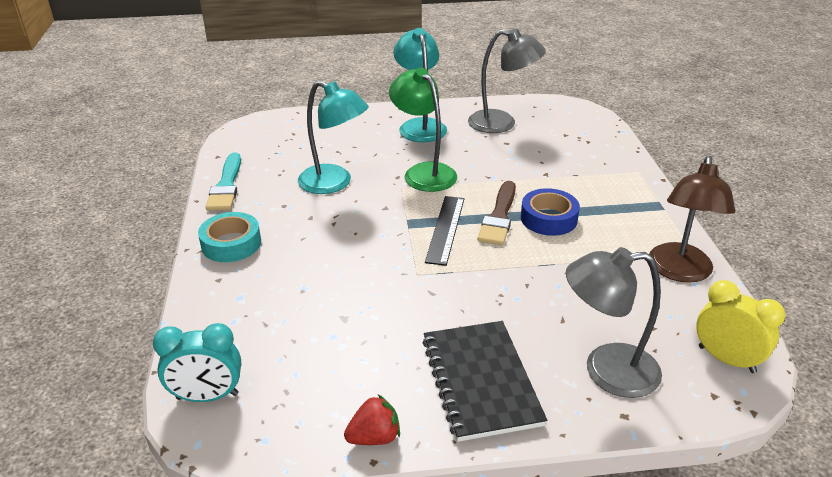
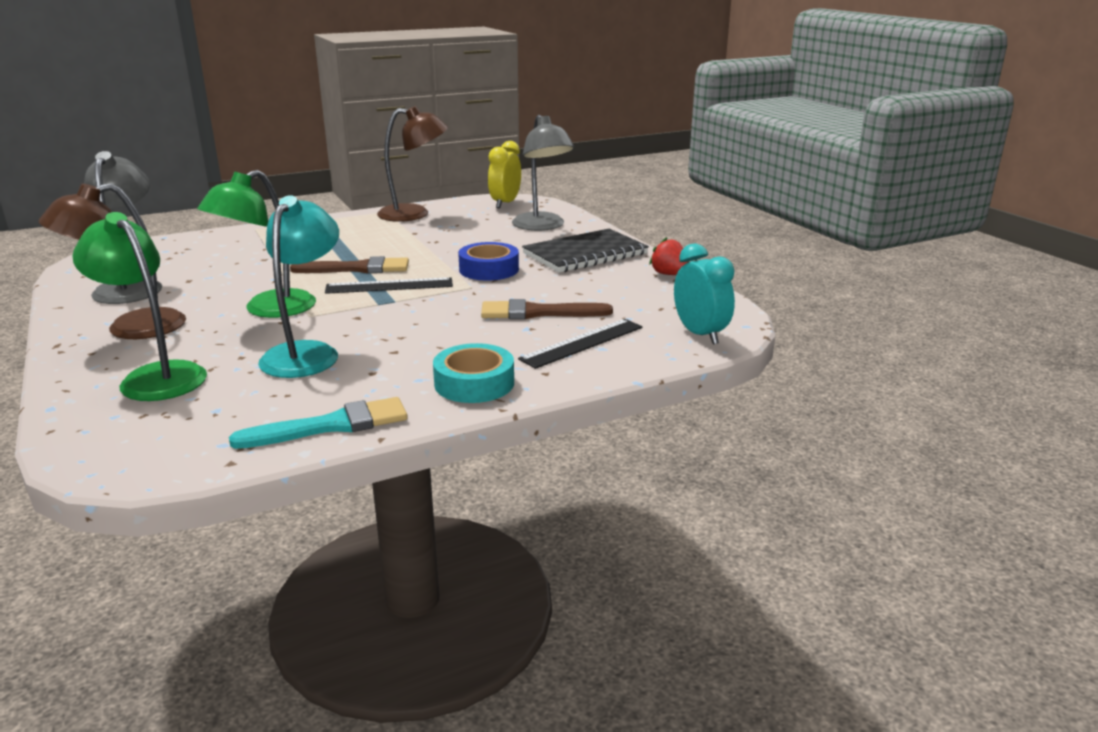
camera: 110 degrees left, 10 degrees down
(251, 312) = (582, 343): none -> black ruler
(331, 302) = (538, 313): none -> brown brush
(340, 135) = (155, 376): none -> green lamp
(420, 126) = (130, 329): turquoise lamp -> brown lamp
(548, 218) = (353, 252): blue tape -> blue tape (489, 269)

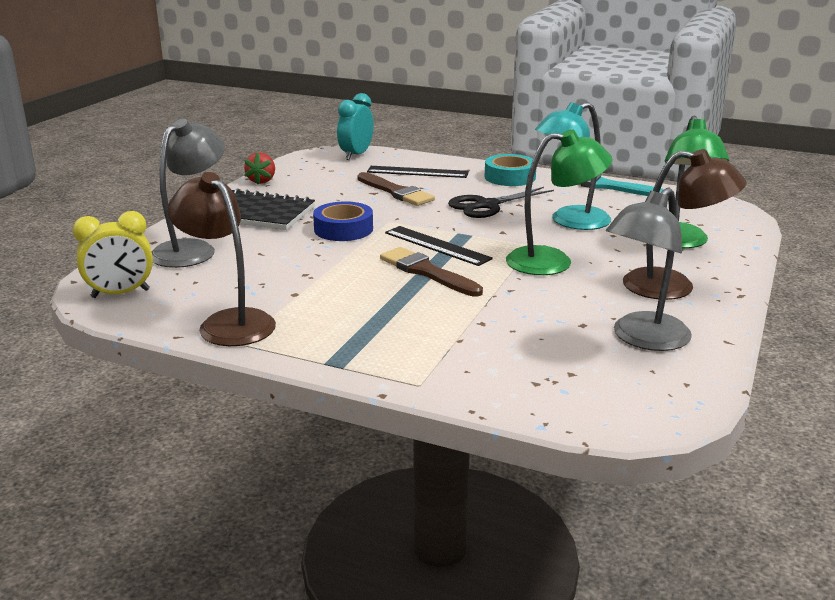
camera: 130 degrees left, 0 degrees up
(423, 335) = (487, 205): none -> black scissors

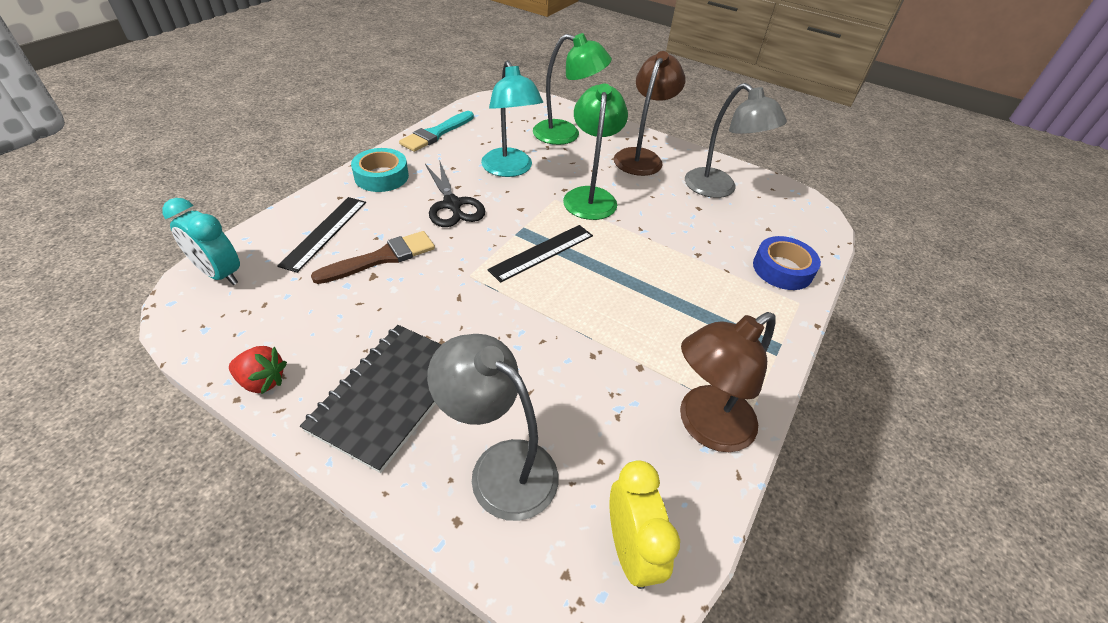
camera: 85 degrees left, 20 degrees up
(343, 229) = (479, 313): blue tape -> blue tape (782, 269)
(427, 272) = (601, 268): brown brush -> none

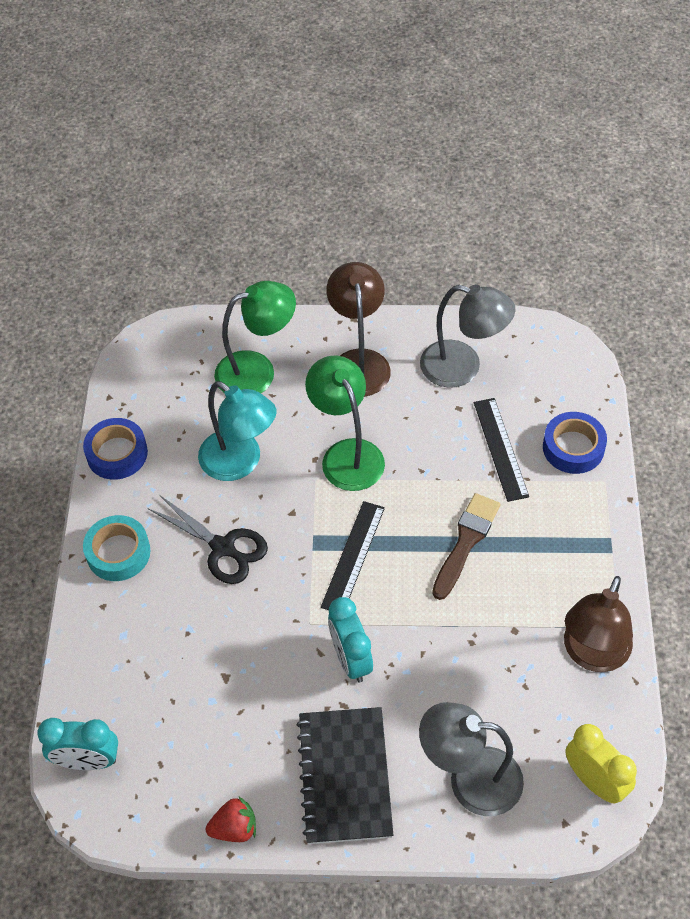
camera: 25 degrees left, 10 degrees up
(324, 232) = (133, 657): black ruler -> black ruler (500, 449)
(381, 258) = (215, 653): brown brush -> brown brush (466, 542)
(436, 133) = (117, 453): turquoise brush -> blue tape
(479, 314) = (351, 659): none -> turquoise clock

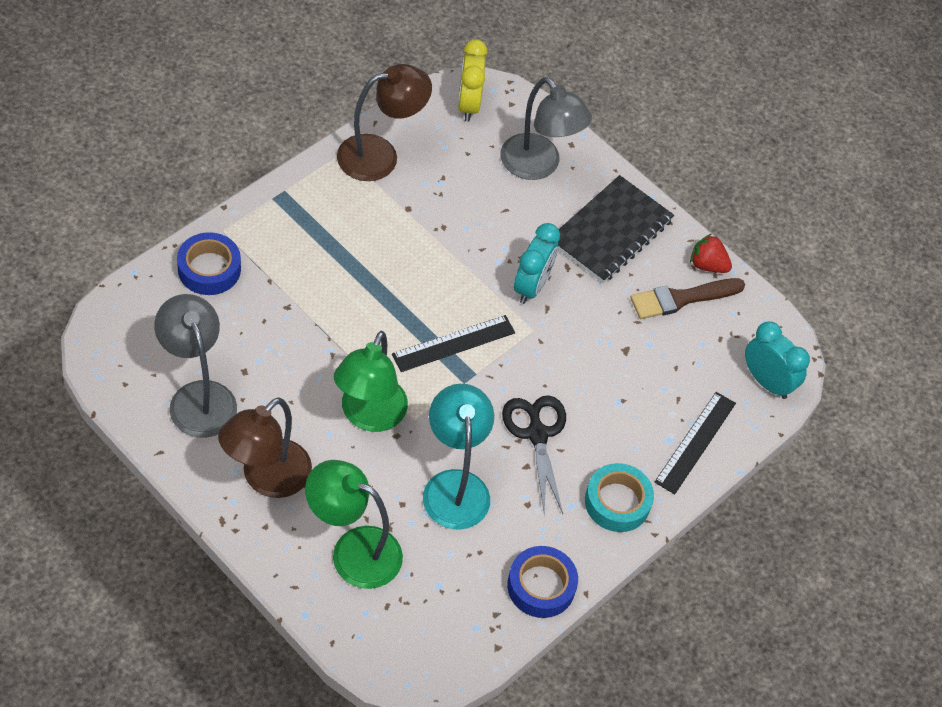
camera: 145 degrees left, 0 degrees up
(466, 542) = (367, 282): brown brush -> brown brush (681, 298)
(500, 449) = (258, 316): black ruler -> black ruler (695, 442)

